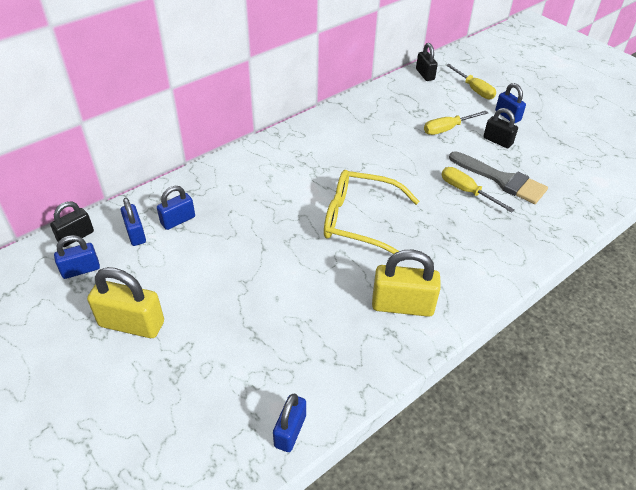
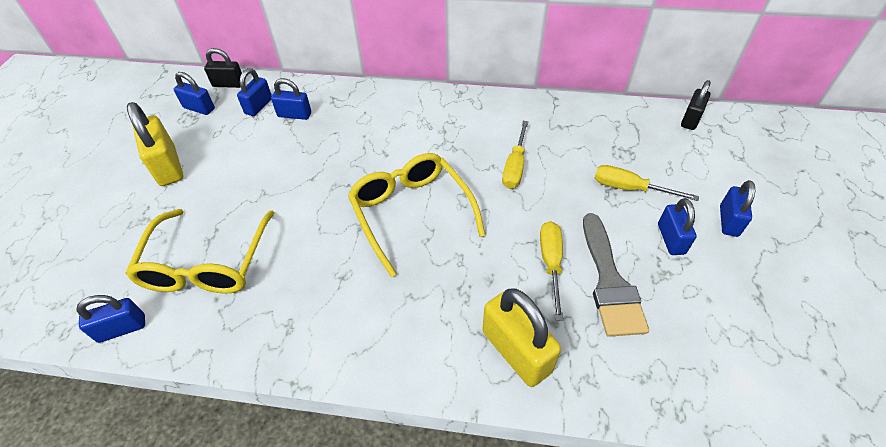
camera: 50 degrees right, 5 degrees up
(281, 349) = (207, 264): none -> yellow glasses
(402, 305) = (331, 314): yellow padlock -> yellow padlock (516, 351)
(474, 89) = (729, 167): yellow screwdriver -> yellow screwdriver (515, 166)
(497, 141) = (670, 239): black padlock -> blue padlock

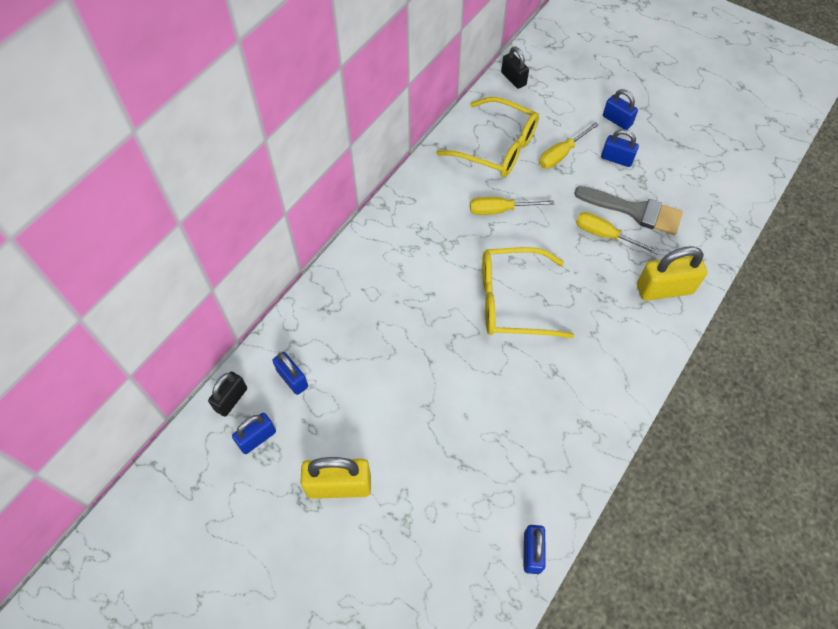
camera: 65 degrees left, 10 degrees up
(207, 264) = (492, 471): yellow glasses -> yellow glasses (497, 147)
(294, 115) = (328, 350): blue padlock -> none
(515, 166) = (500, 210): yellow screwdriver -> yellow screwdriver turned 135 degrees clockwise

